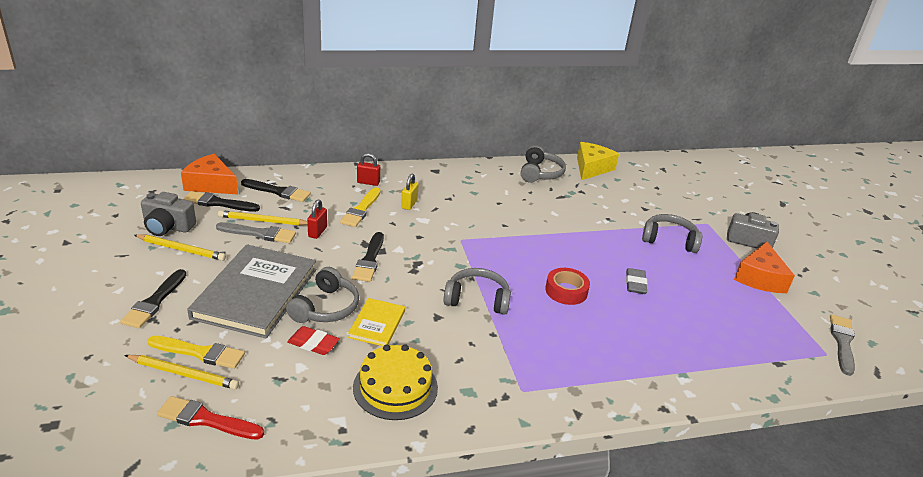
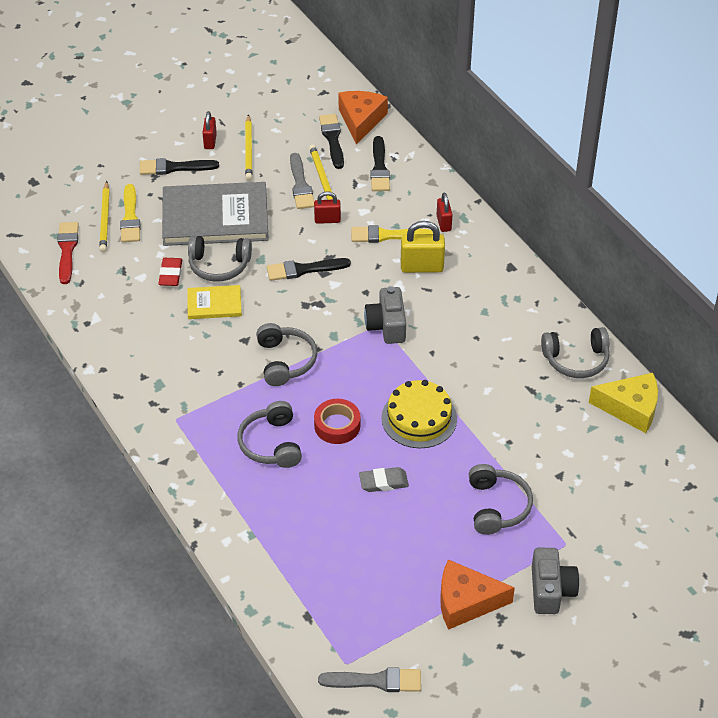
camera: 75 degrees right, 15 degrees up
(142, 269) = (210, 141): none -> red padlock
(168, 227) = (275, 127): grey camera -> grey camera (386, 326)
(395, 387) = (143, 338): yellow cake -> yellow cake (419, 418)
(409, 204) = (422, 267): yellow padlock -> yellow padlock, size x1.60
(576, 333) = (271, 444): none -> grey headphones

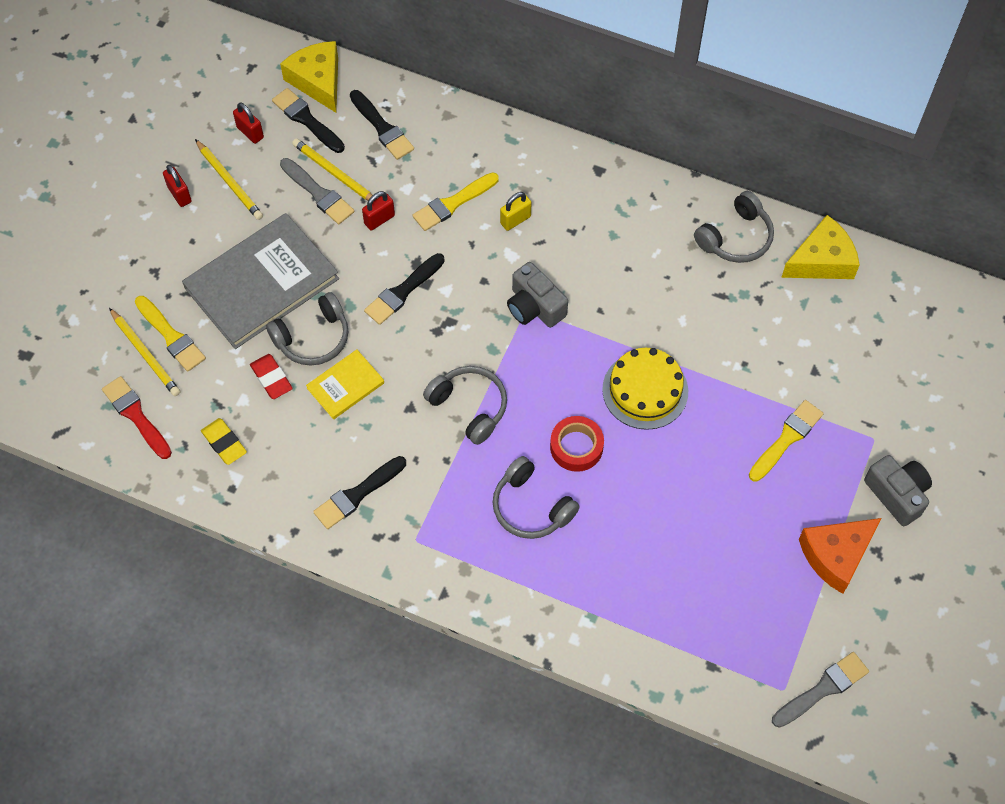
camera: 35 degrees left, 15 degrees up
(106, 295) = (224, 443): none -> yellow eraser
(174, 167) = (168, 248): black brush -> black brush (357, 494)
(361, 120) = (318, 81): orange cheese -> yellow cheese
(383, 482) = (667, 480): grey eraser -> none
(422, 267) = (515, 220): yellow padlock -> yellow padlock, size x0.62
(443, 223) = (496, 157): red padlock -> red padlock (250, 132)
(497, 506) = (786, 439): grey headphones -> yellow brush

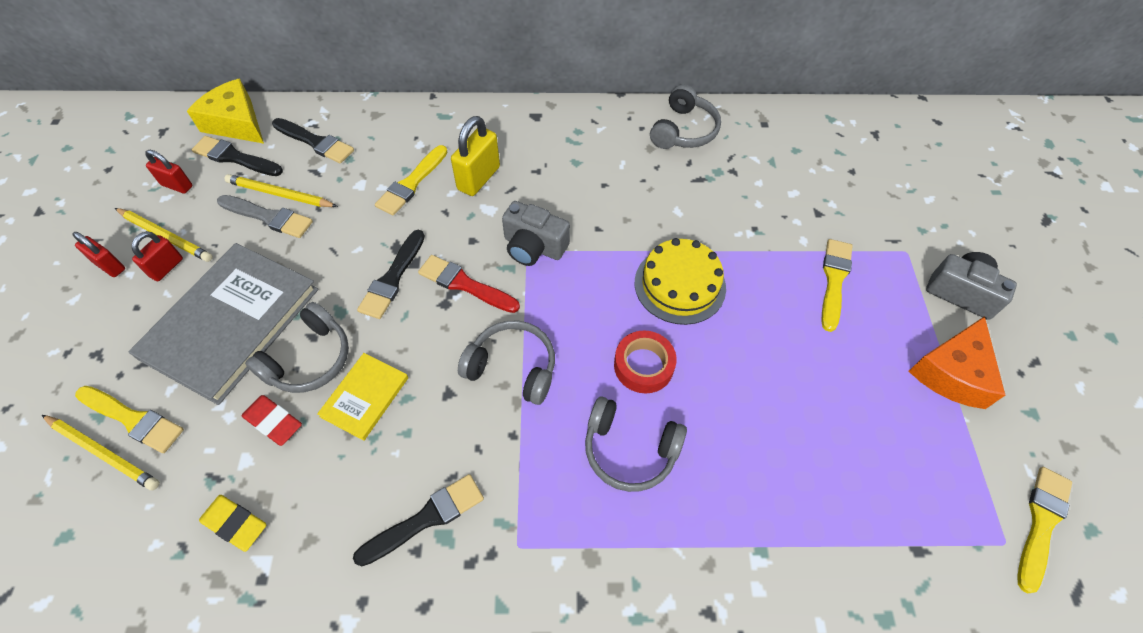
camera: 25 degrees left, 5 degrees down
(136, 416) = (106, 535): red brush -> red brush (465, 284)
(357, 494) = (425, 519): black brush -> black brush turned 150 degrees counterclockwise
(379, 219) = (342, 220): red padlock -> red padlock (166, 267)
(515, 220) = (479, 178): yellow padlock -> yellow padlock, size x1.60
(822, 260) = (765, 125): yellow cheese -> none
(822, 689) = (1041, 523): grey brush -> yellow brush

